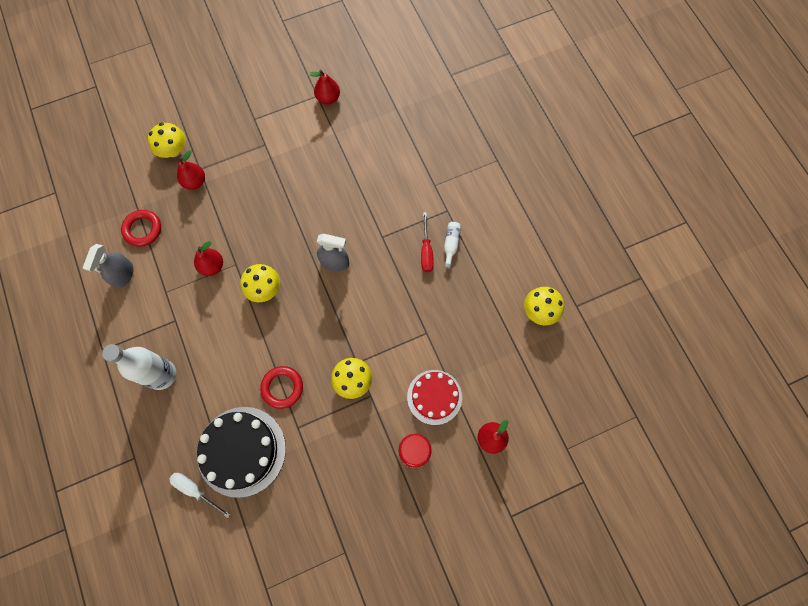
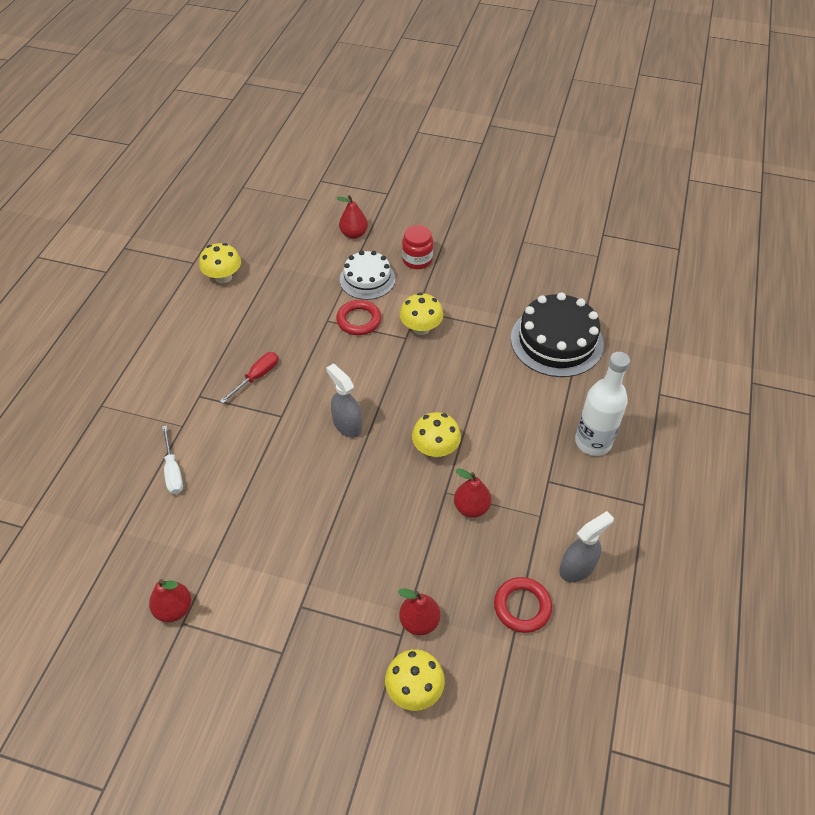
camera: 140 degrees left, 20 degrees down
(195, 490) = (616, 340): white screwdriver -> white screwdriver (173, 471)
(282, 387) = (485, 361): red ring -> red ring (359, 320)
(434, 397) = (367, 279): red cake -> white cake
(451, 245) = (230, 367): white bottle -> none

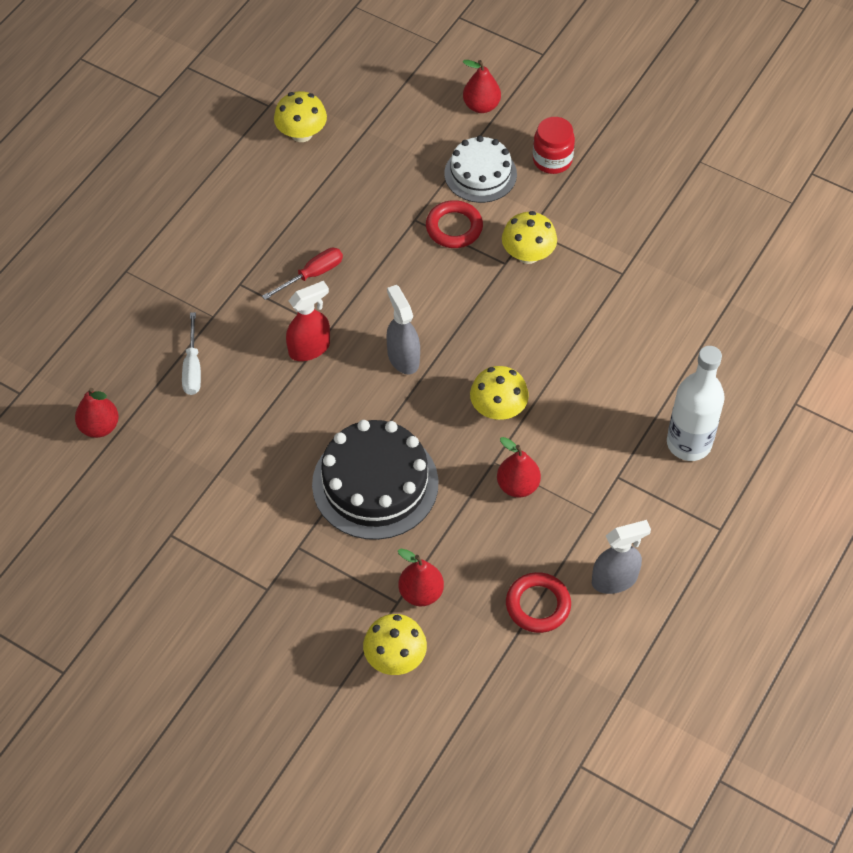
camera: 15 degrees right, 5 degrees up
(174, 608) = (165, 517): red pear -> red pear (99, 427)
(269, 434) = (309, 348): none -> red spray bottle
(556, 341) = (693, 308): black cake -> black cake (375, 483)

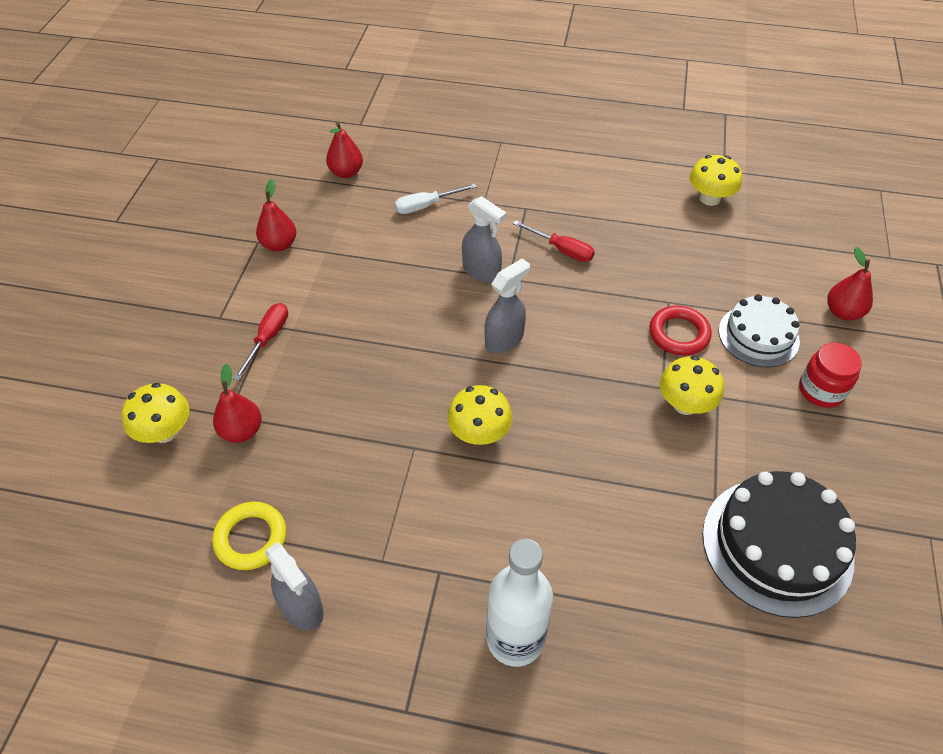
camera: 70 degrees right, 5 degrees down
(309, 348) = (481, 271): red spray bottle -> grey spray bottle
(316, 550) = (268, 338): none -> red screwdriver
(375, 483) = (354, 360): black cake -> black cake (777, 545)
(517, 486) = (392, 477): red pear -> red pear (279, 245)
(538, 605) = (251, 538): red ring -> yellow ring

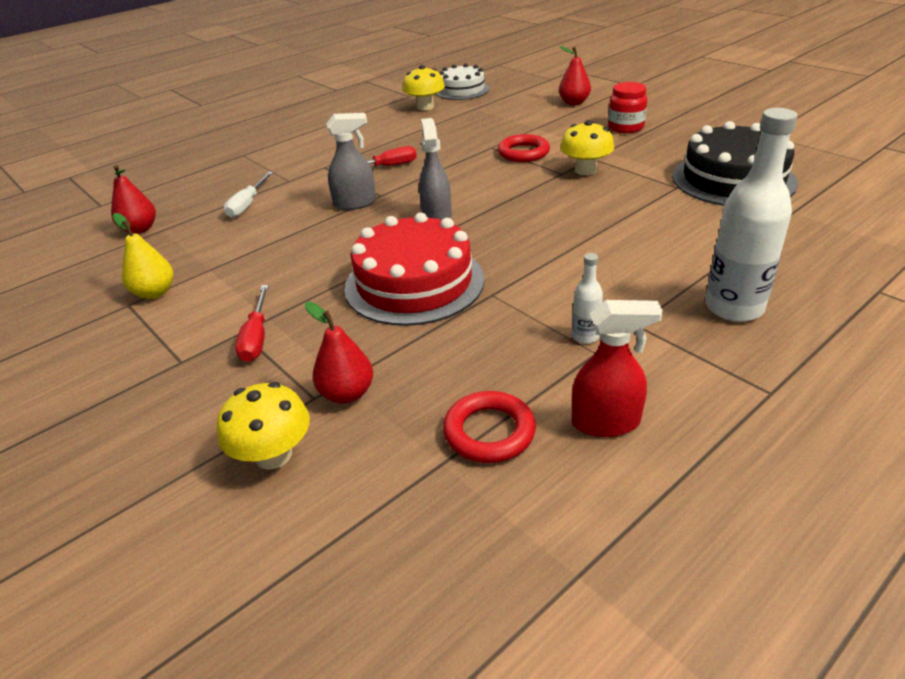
camera: 50 degrees left, 15 degrees down
(251, 538) = (489, 432): yellow ring -> red ring
(268, 338) = (256, 337): red screwdriver -> red screwdriver turned 150 degrees counterclockwise
(279, 245) = (155, 293): red pear -> yellow pear
(302, 607) = (606, 422): grey spray bottle -> red spray bottle
(394, 387) = (414, 283): none -> red cake
(398, 543) = (585, 336): none -> white bottle
(479, 433) = (515, 257): yellow mushroom -> none
(758, 336) = (559, 130): white cake -> white cake (462, 90)

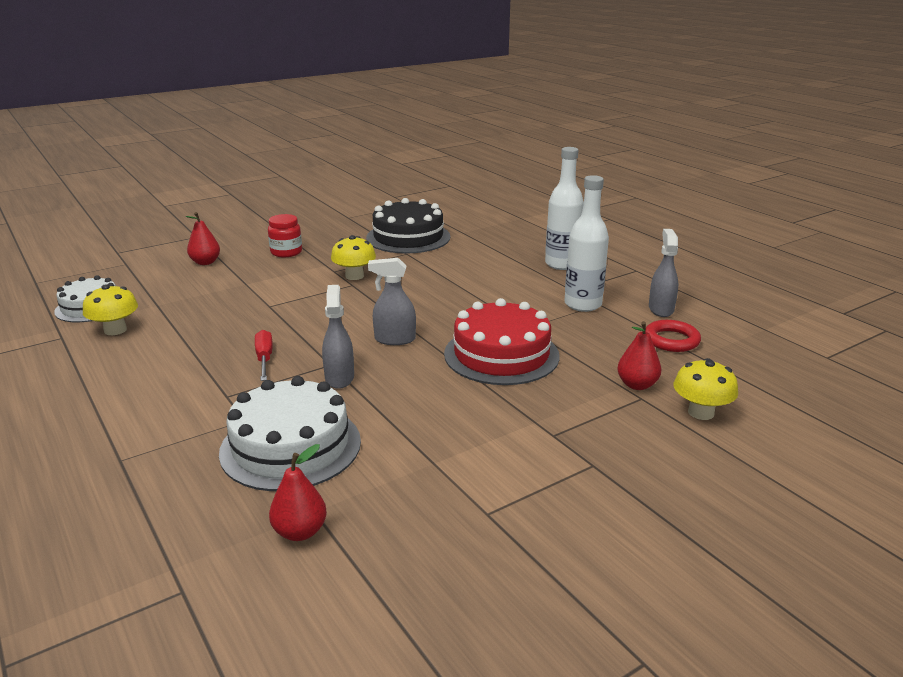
camera: 85 degrees left, 10 degrees down
(155, 293) = (469, 496): yellow pear -> none
(247, 205) = (290, 446): white screwdriver -> white cake
(256, 337) = (563, 426): red screwdriver -> none
(523, 153) = (297, 294): red ring -> none
(585, 336) = (583, 304): white bottle -> white bottle, size x2.17
(606, 422) = (661, 309): red spray bottle -> grey spray bottle

